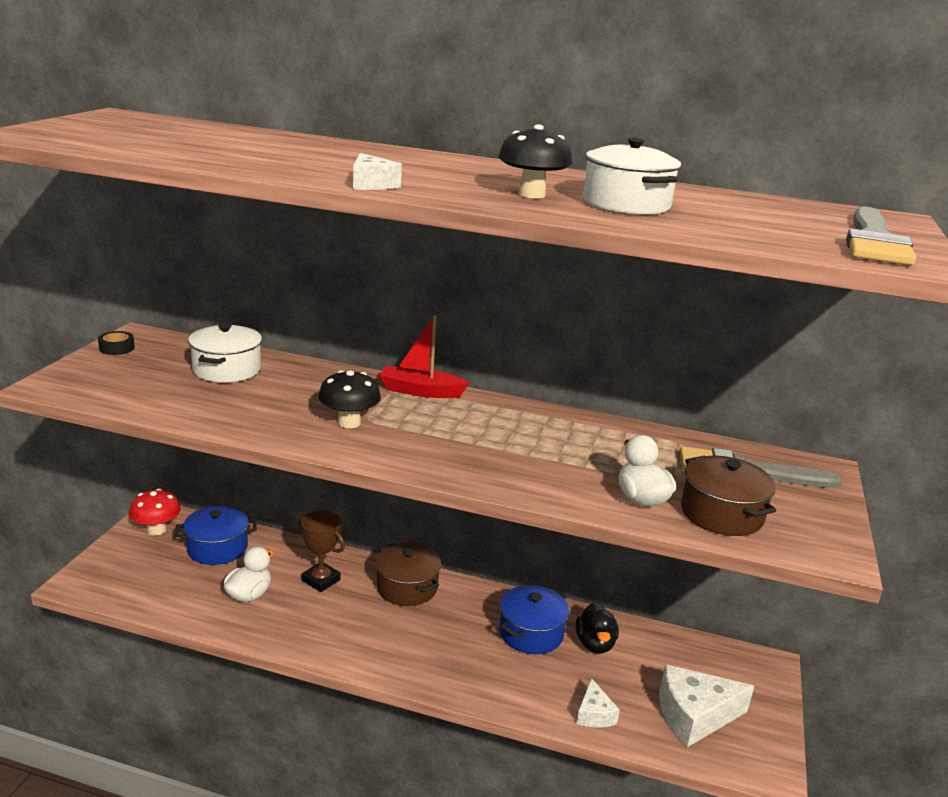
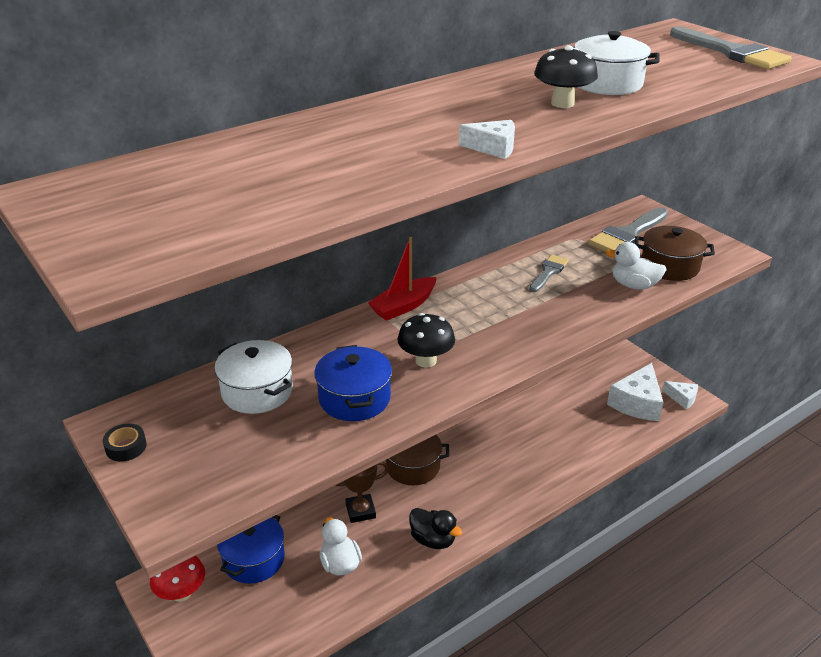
camera: 50 degrees left, 10 degrees up
(531, 633) = (513, 430): blue pot -> blue pot (354, 398)
(587, 444) = (548, 272): none -> grey brush
(594, 714) = (607, 443): white cheese -> white cheese (682, 398)
(595, 644) = (547, 407): black duck -> black duck (433, 540)

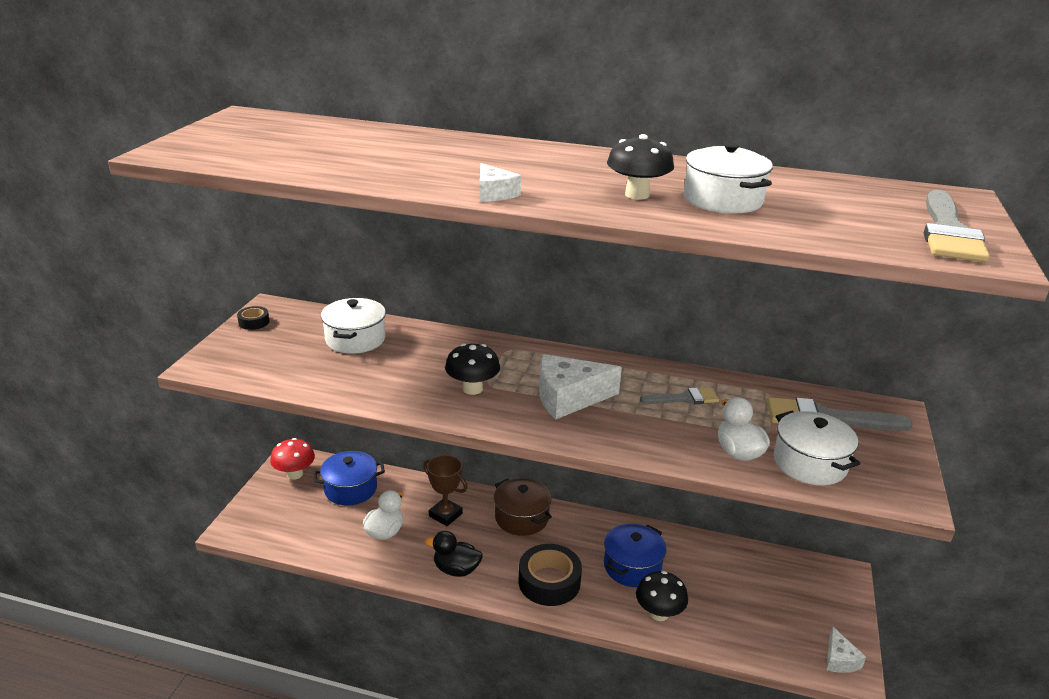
camera: 50 degrees right, 5 degrees down
(354, 398) = (390, 378): blue pot -> blue pot (632, 566)
(404, 306) = (530, 352): red boat -> none
(433, 540) = (456, 569): black duck -> black duck turned 105 degrees clockwise
(498, 491) = (549, 582): none -> black tape
(579, 453) = (659, 613): none -> black mushroom
(637, 403) = (783, 625): white cheese -> white cheese (568, 397)
(669, 266) = (809, 463): brown pot -> white pot

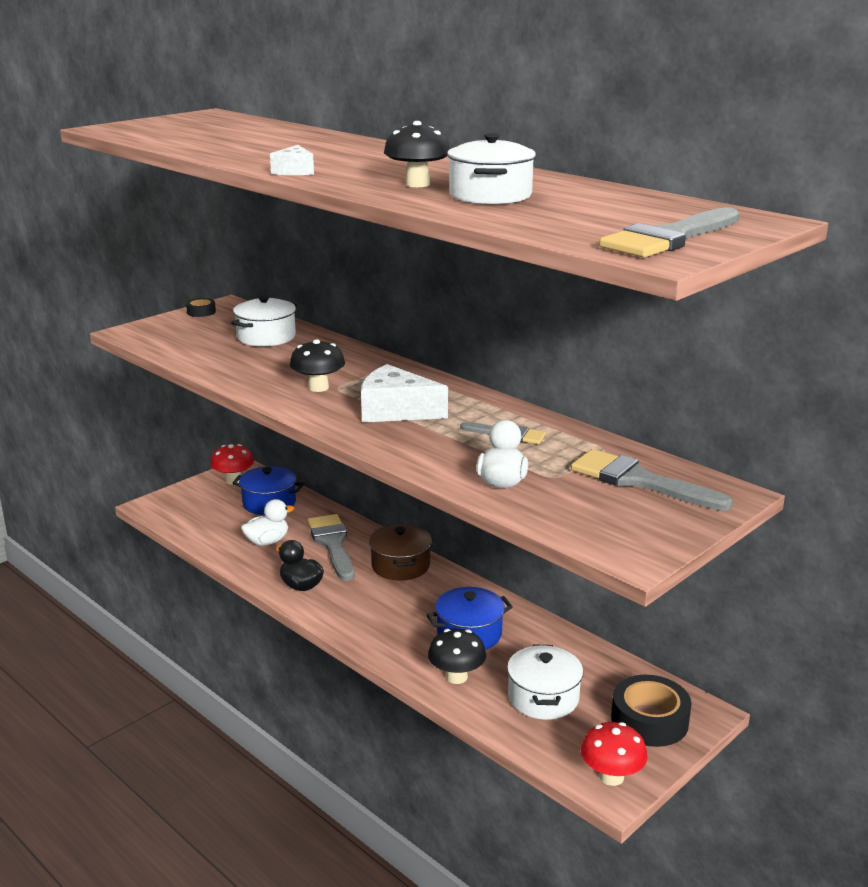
camera: 30 degrees right, 5 degrees down
(445, 515) = (332, 544): brown trophy -> grey brush
(549, 582) = (375, 620): black tape -> black tape (649, 720)
(809, 463) = (564, 507): white pot -> white pot (543, 697)
(839, 659) = (611, 777): white cheese -> red mushroom

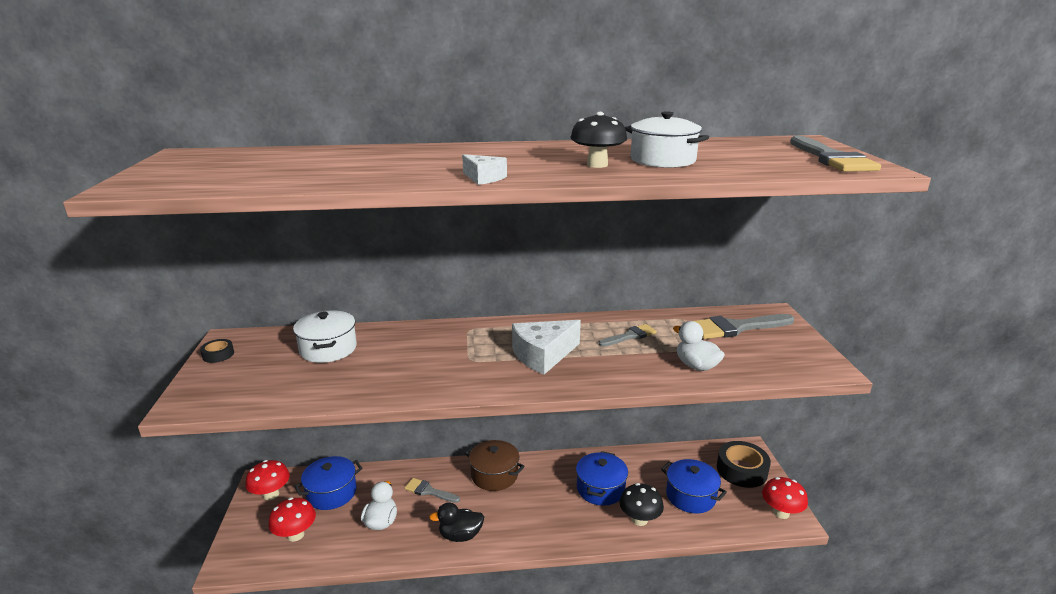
camera: 50 degrees left, 0 degrees up
(207, 514) = (295, 535): none -> red mushroom
(318, 387) = (459, 366): black mushroom -> none
(332, 544) = (429, 491): grey brush -> grey brush, size x0.58
(543, 697) = (690, 496): white pot -> blue pot

